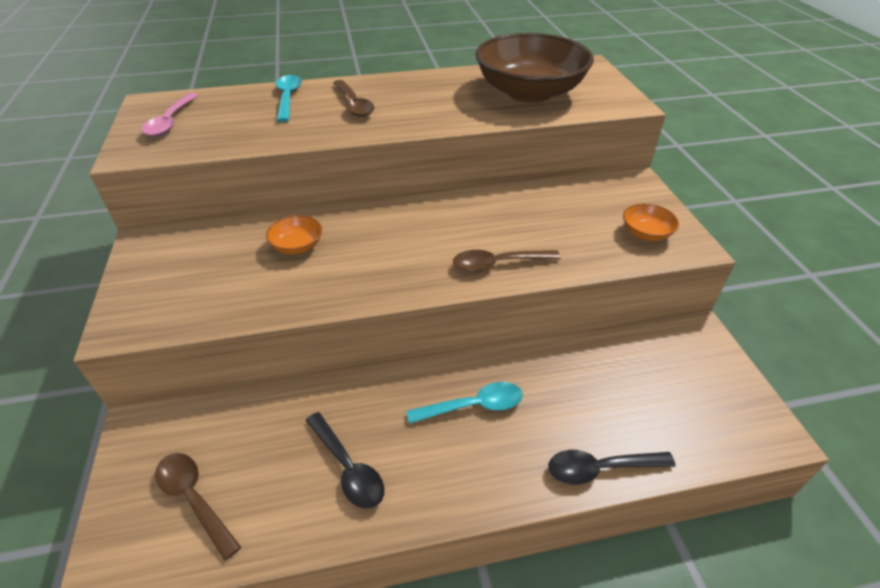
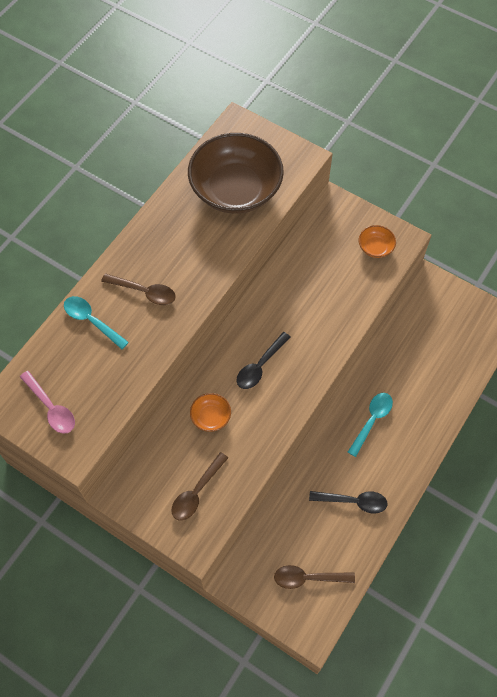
camera: 45 degrees left, 20 degrees up
(498, 264) = (327, 335): brown spoon -> brown spoon (196, 492)
(600, 468) = (451, 402): black spoon -> black spoon (260, 366)

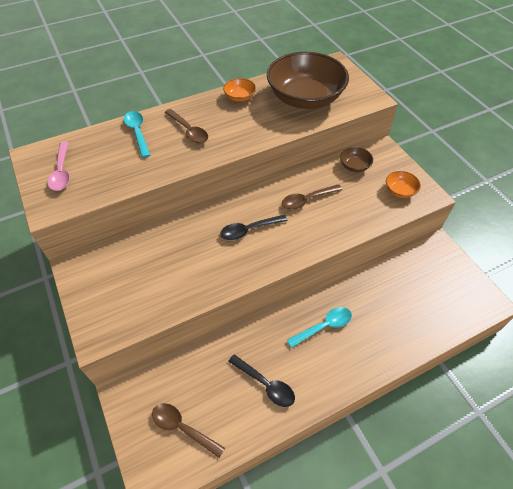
camera: 30 degrees right, 10 degrees down
(196, 492) = (130, 296): brown spoon -> brown spoon (307, 200)
(211, 417) = (184, 247): orange bowl -> orange bowl (240, 97)
(317, 238) = (354, 166): none -> brown bowl

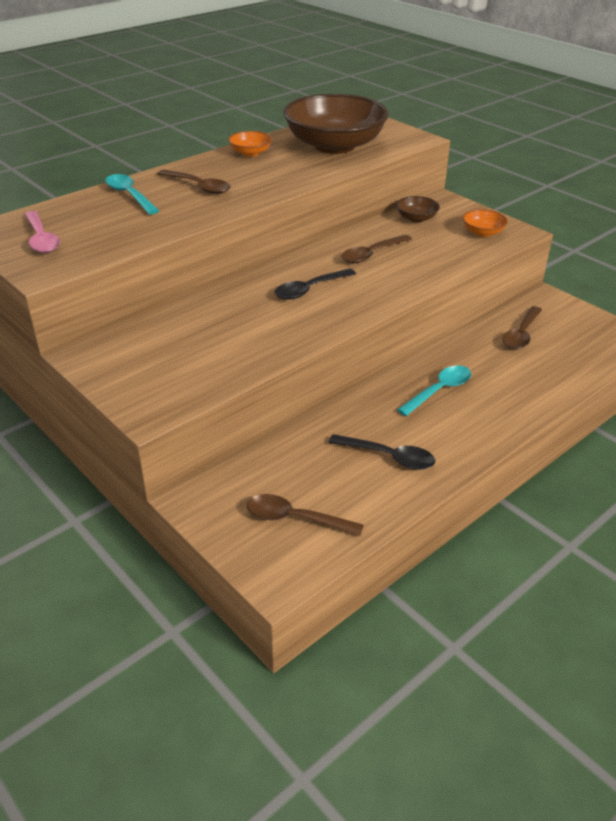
camera: 15 degrees left, 15 degrees down
(405, 281) = (521, 334): none -> brown spoon

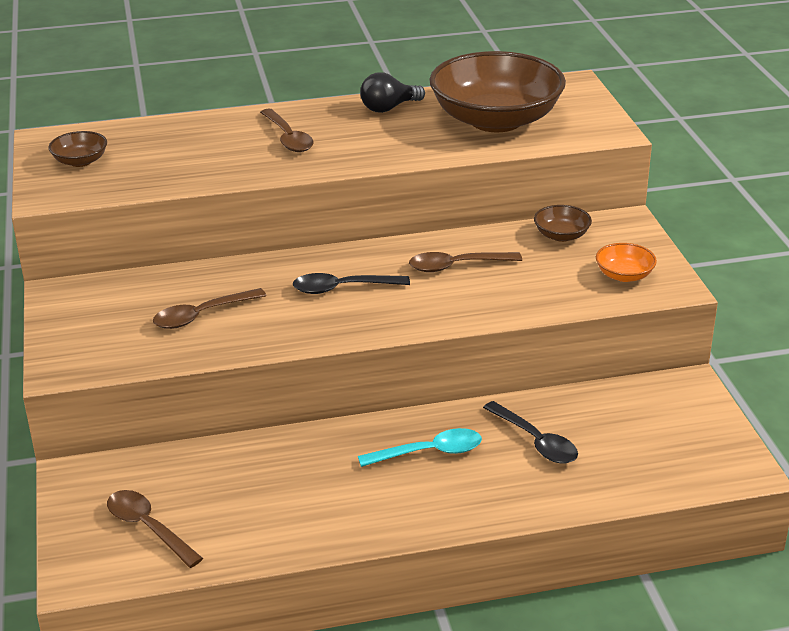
camera: 30 degrees right, 5 degrees down
(41, 239) = (80, 161): pink spoon -> brown bowl
(129, 195) = (209, 131): turquoise spoon -> none
(250, 153) = (389, 108): orange bowl -> black light bulb
(389, 457) = (300, 503): black spoon -> black spoon (536, 441)
(521, 334) = (601, 420): brown spoon -> brown spoon (202, 315)

